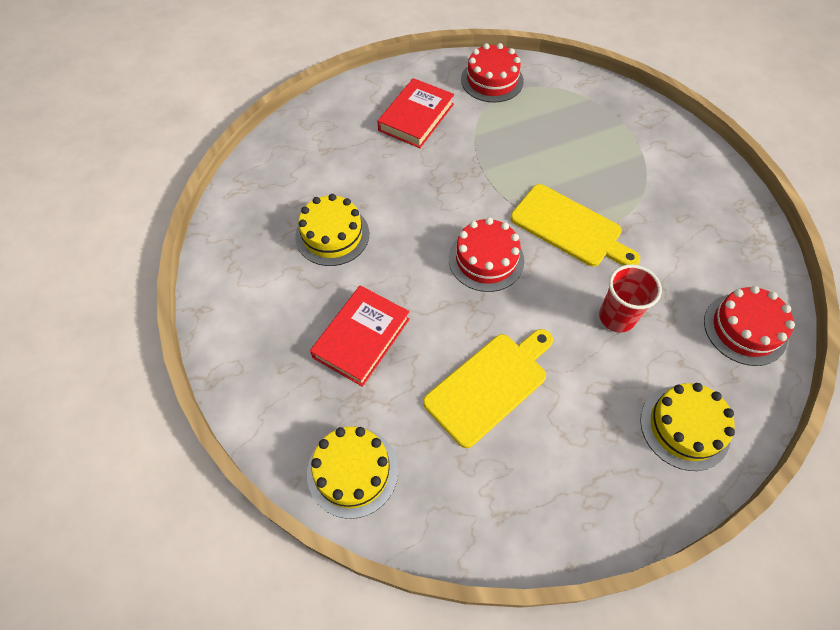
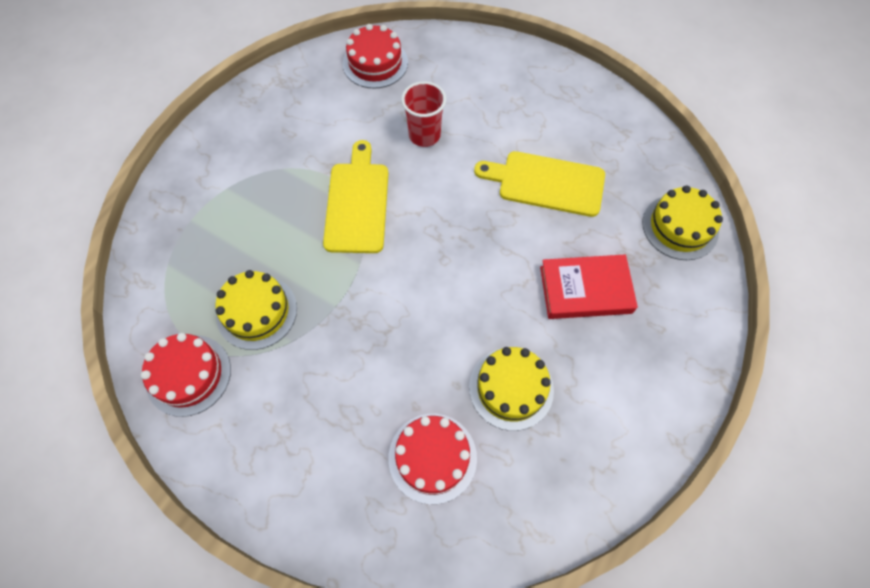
camera: 125 degrees left, 5 degrees up
(416, 117) = (299, 418): red book -> none
(486, 259) = (438, 245): red cake -> red cake (432, 457)
(684, 427) = (481, 68): yellow cake -> yellow cake (257, 312)

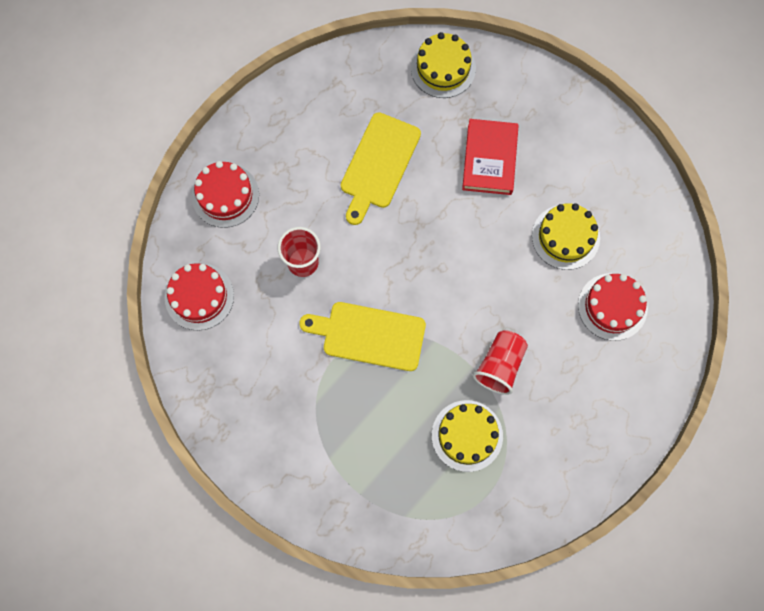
camera: 80 degrees left, 10 degrees up
(188, 375) = (517, 497): red cake -> red cake (225, 195)
(340, 335) = (500, 365): none -> red cup

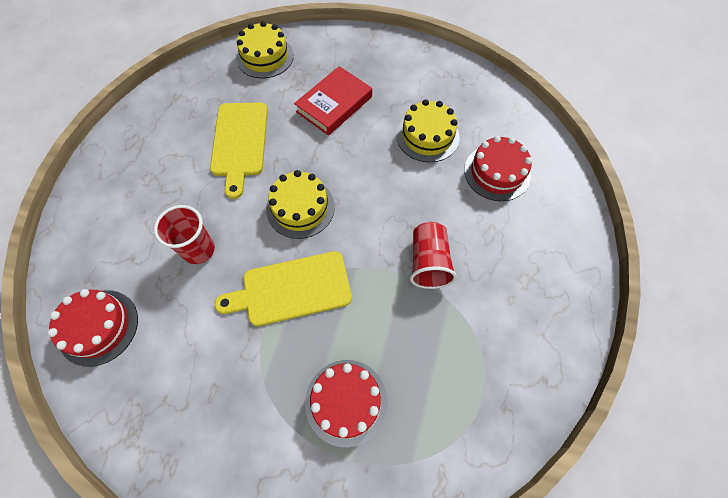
camera: 25 degrees left, 10 degrees down
(225, 195) = (100, 222): red cake -> red cake (346, 402)
(467, 435) = (432, 343): yellow cake -> yellow cake (300, 208)
(489, 159) = (334, 104): red book -> red book turned 60 degrees clockwise

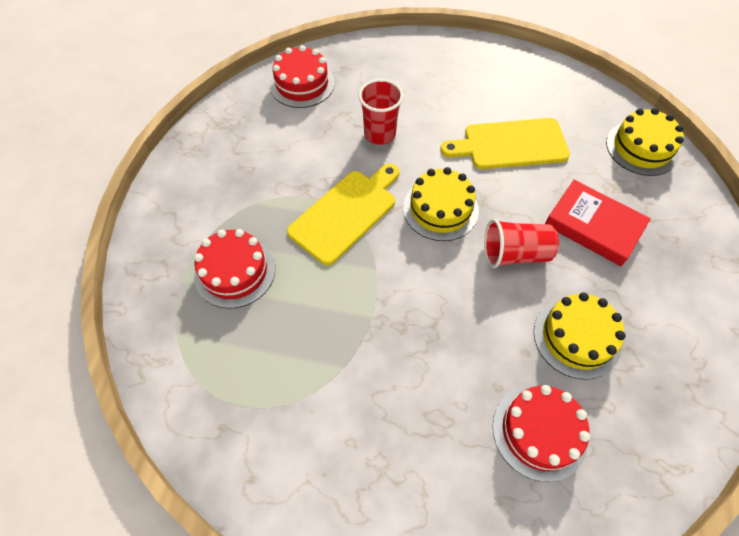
camera: 85 degrees right, 5 degrees down
(291, 289) = (346, 213): yellow cutting board -> yellow cutting board turned 60 degrees clockwise
(428, 262) = (390, 343): red cup -> red cup (515, 254)

